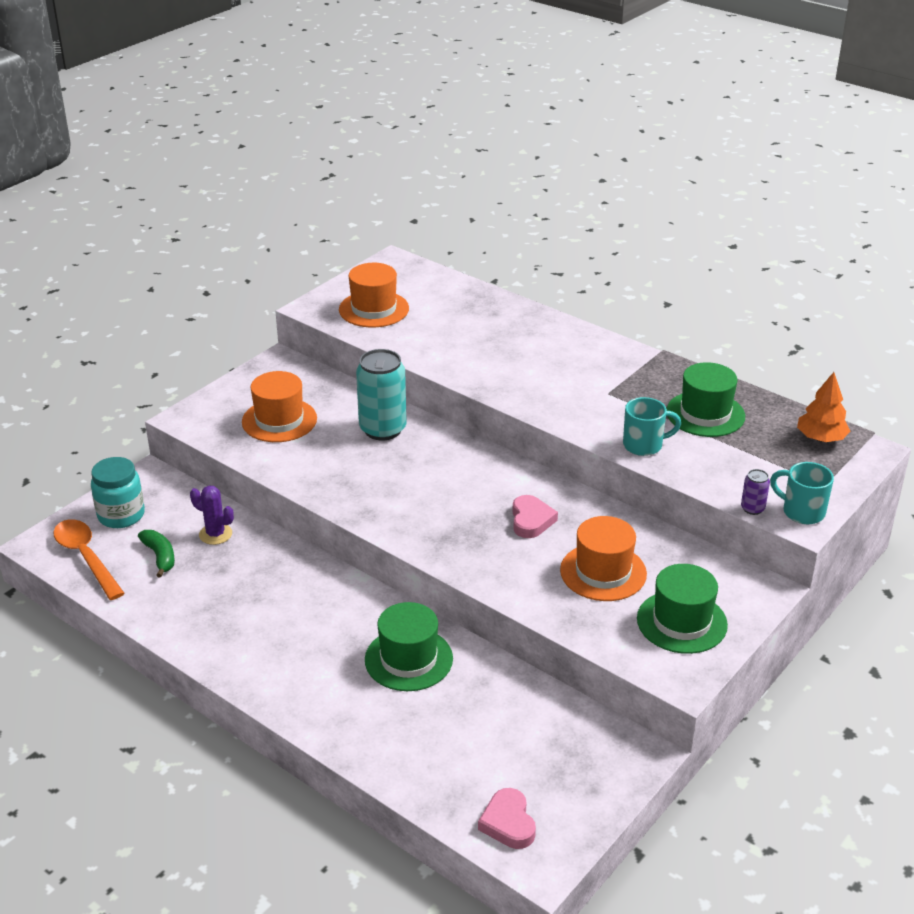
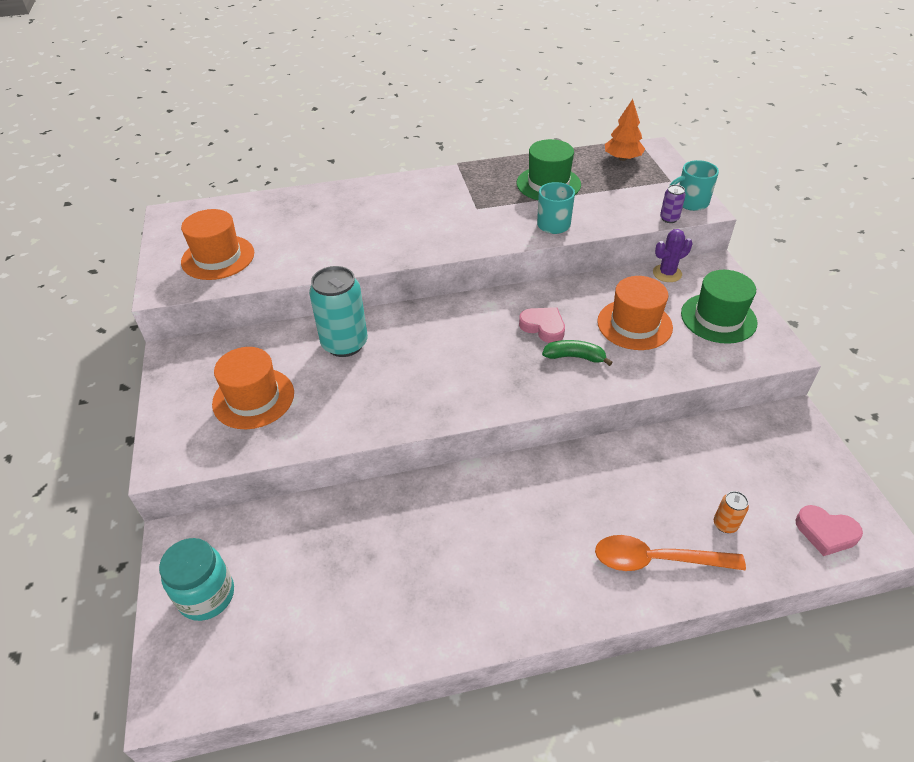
camera: 50 degrees left, 10 degrees up
(86, 557) = (235, 663): orange spoon -> orange spoon (656, 560)
(160, 556) = (302, 596): green banana -> green banana (574, 357)
(215, 534) = (317, 533): purple cactus -> purple cactus (667, 273)
(408, 659) = (599, 489): green hat -> none
(449, 752) = (725, 524): none -> orange can

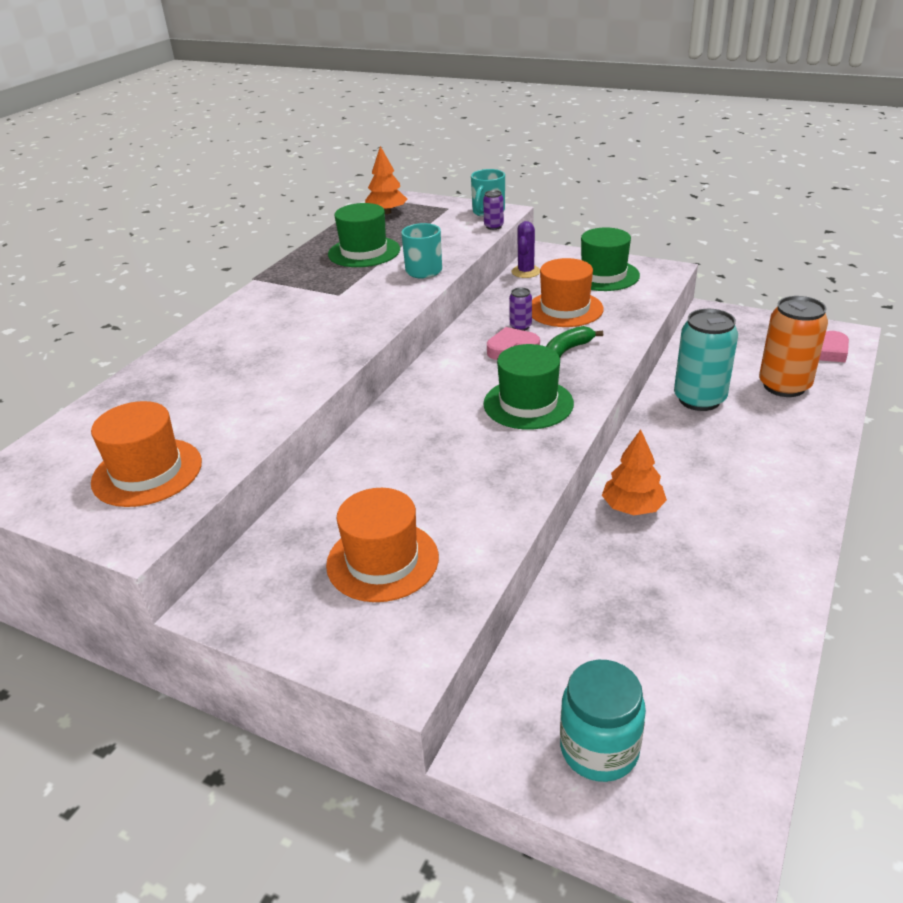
camera: 50 degrees left, 10 degrees down
(344, 344) = (382, 465): turquoise can -> turquoise can (699, 399)
(454, 499) = (632, 507): none -> orange tree
(478, 374) = (528, 404): none -> green hat
(579, 315) = (520, 326): none -> purple can
(656, 560) = (792, 431): orange spoon -> none
(725, 524) = (784, 386): orange can -> orange can, size x2.21

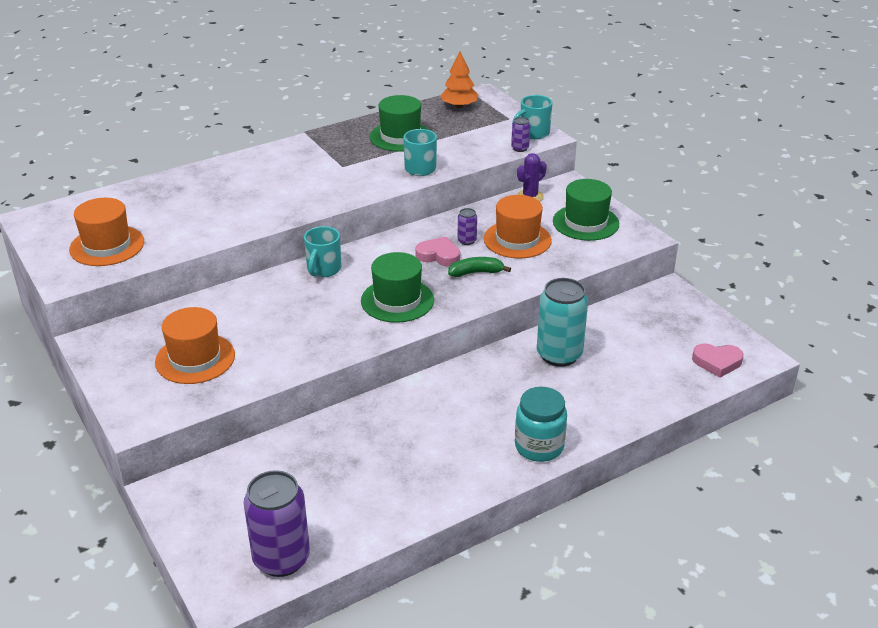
camera: 30 degrees right, 0 degrees up
(412, 406) = (323, 269): none -> turquoise mug
(599, 749) = (219, 522): turquoise jar -> turquoise jar (539, 446)
(632, 507) = (409, 406): orange tree -> none
(723, 750) = (281, 559): none -> purple can
(784, 386) = (640, 373): orange can -> none

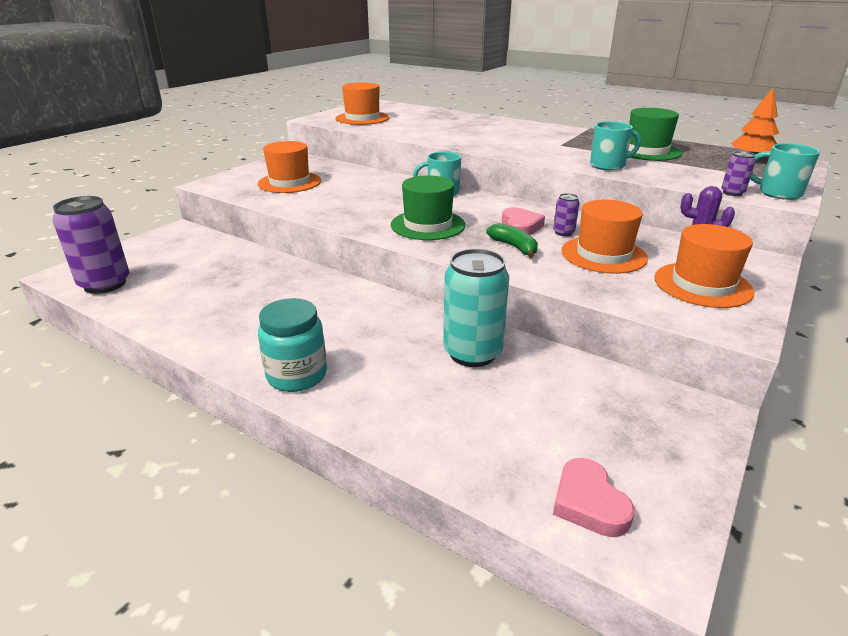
camera: 65 degrees right, 5 degrees down
(585, 222) = (702, 285): green hat -> orange hat

